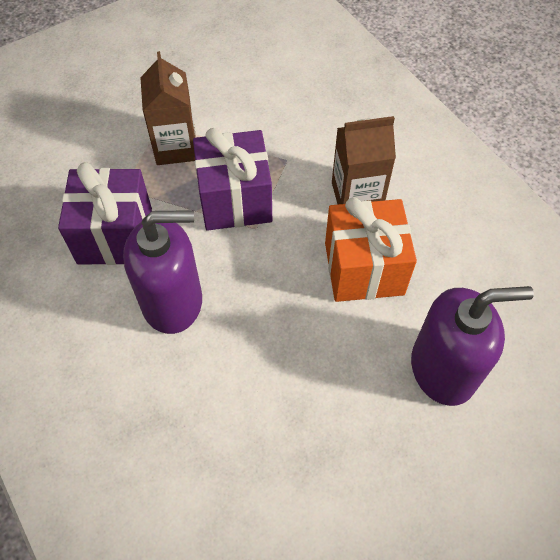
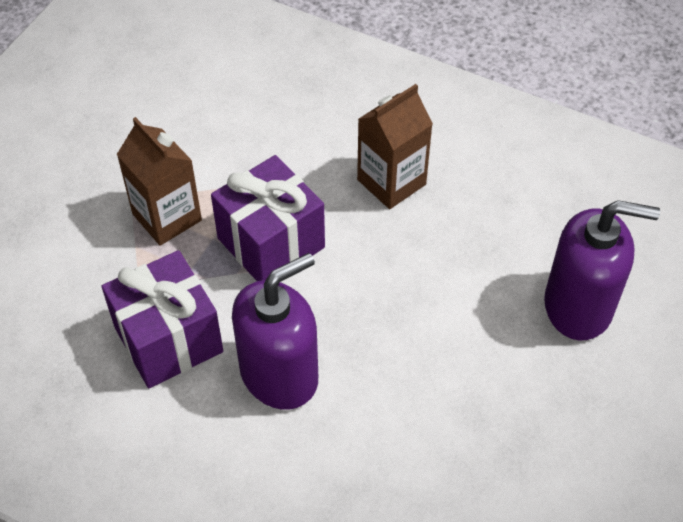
camera: 30 degrees left, 5 degrees down
(364, 268) = (445, 249): orange gift -> none
(443, 369) = (578, 306): purple soap dispenser -> purple soap dispenser turned 45 degrees clockwise

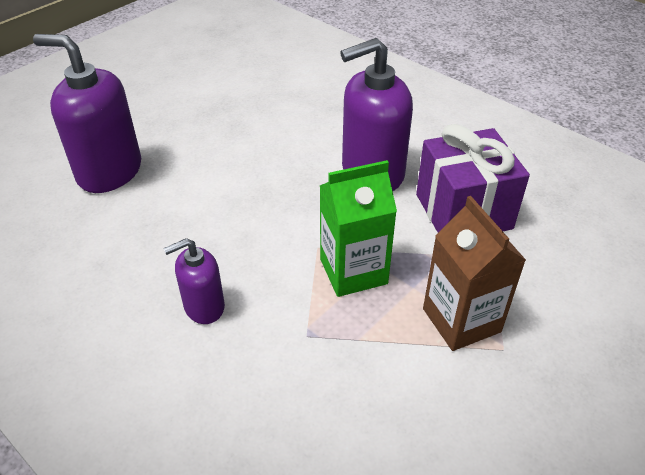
camera: 165 degrees left, 10 degrees down
(271, 243) = (353, 271): purple gift -> green carton
(391, 182) = (204, 307): brown carton -> purple soap dispenser

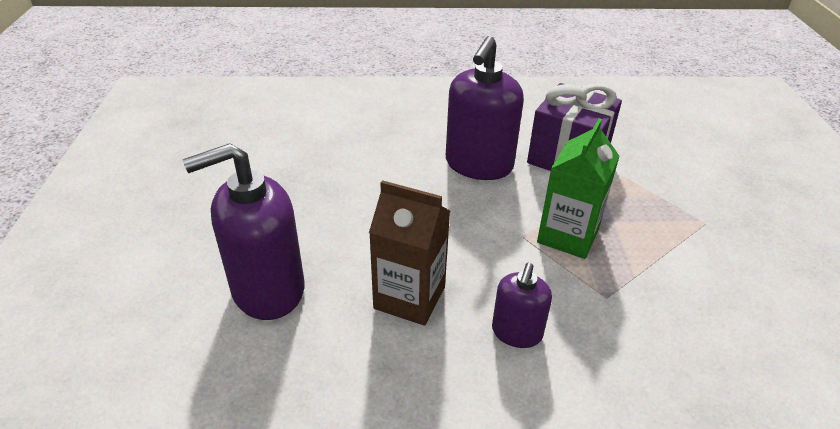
camera: 45 degrees left, 5 degrees down
(461, 320) = (664, 222): brown carton -> brown carton (409, 298)

